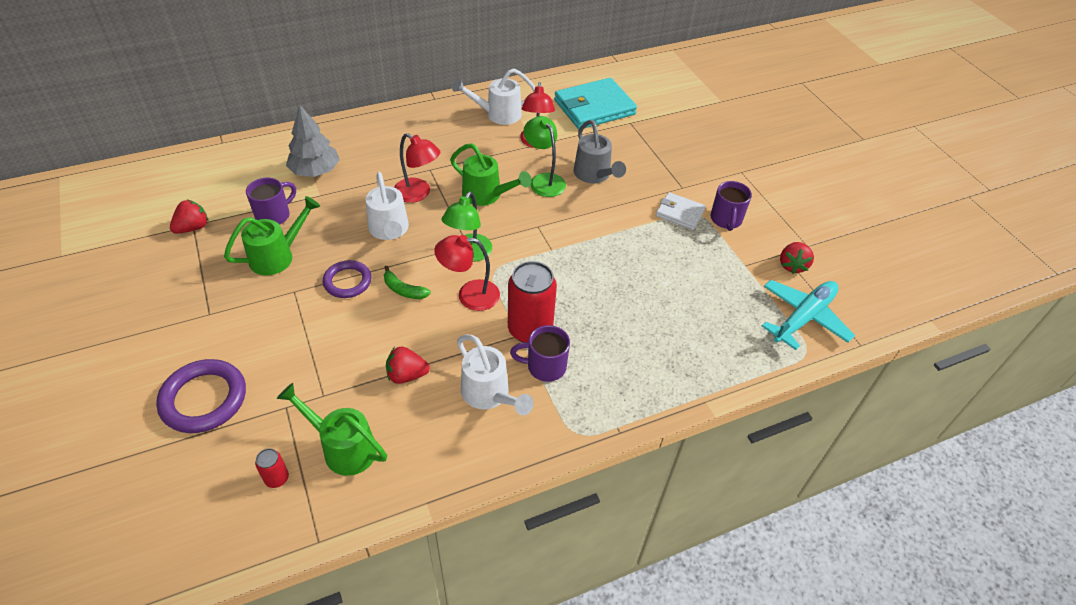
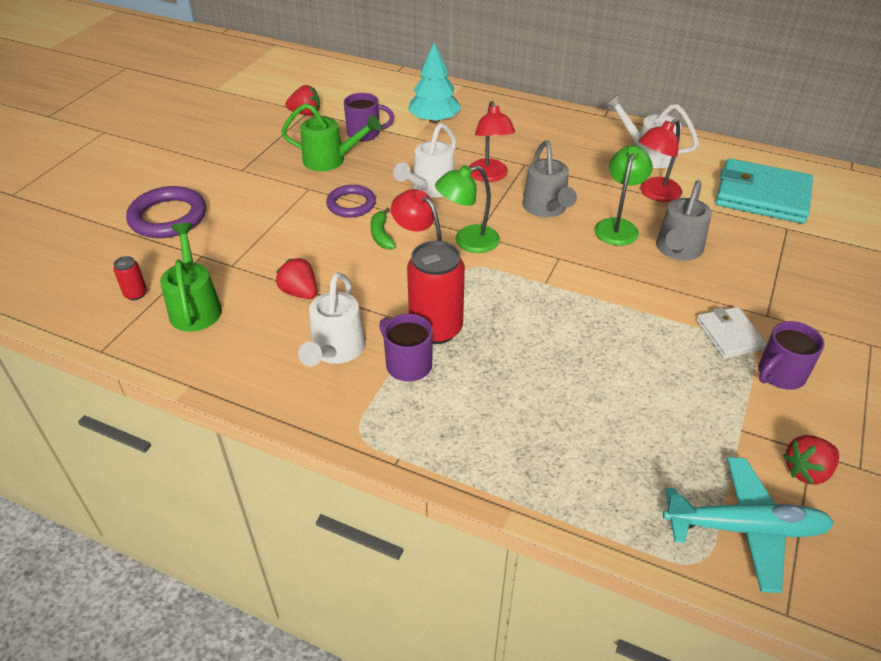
camera: 50 degrees right, 5 degrees down
(315, 171) = (434, 120): grey tree -> turquoise tree
(486, 195) = (546, 208): green watering can -> grey watering can

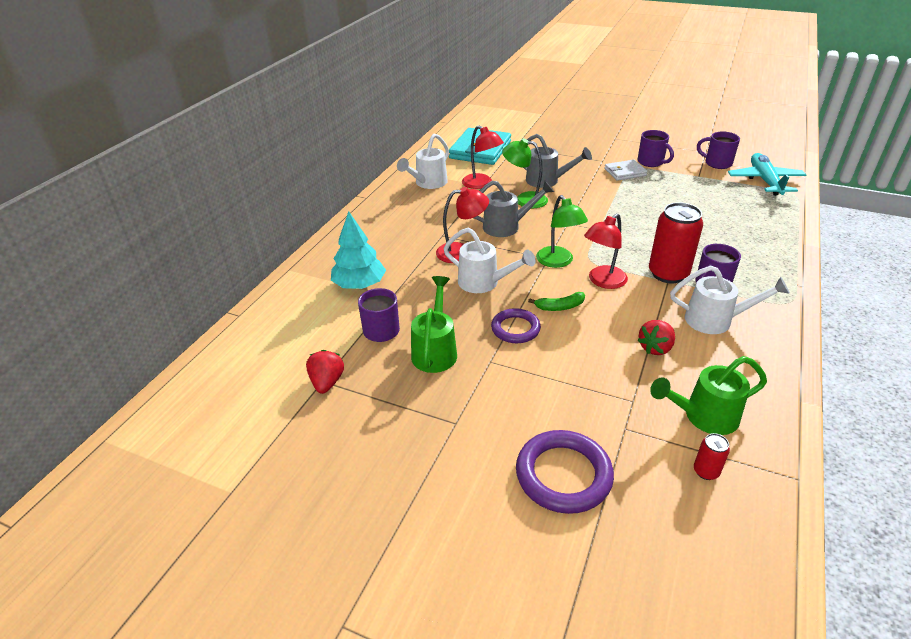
camera: 90 degrees left, 5 degrees down
(807, 471) = (717, 163): red strawberry -> purple mug

